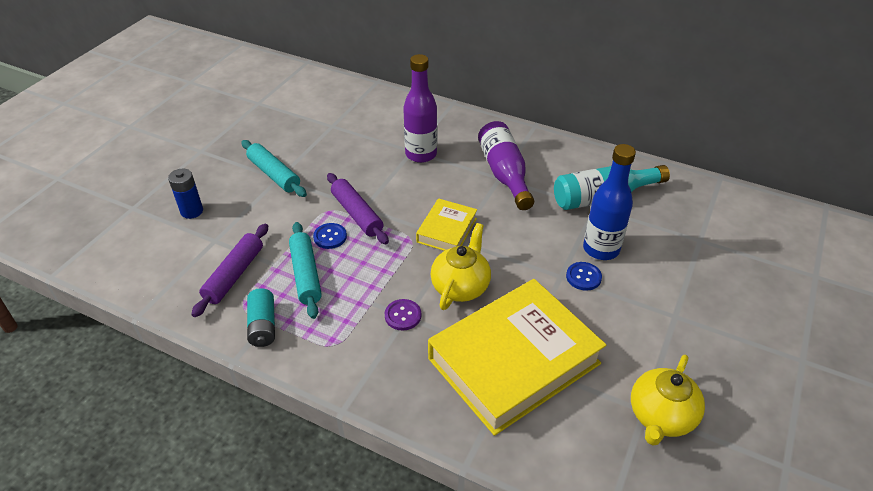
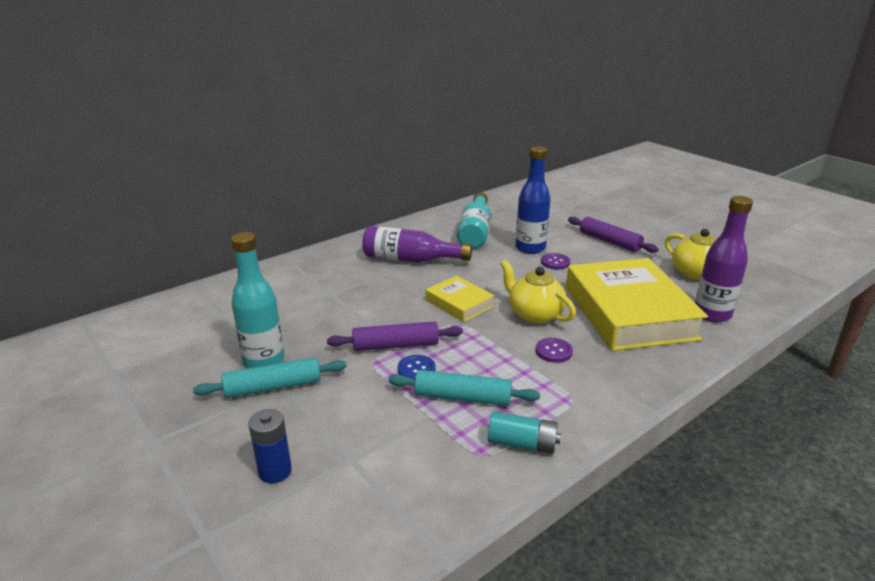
camera: 65 degrees left, 15 degrees down
(234, 275) = (427, 452): purple rolling pin -> purple rolling pin (609, 241)
(301, 157) = (264, 361): none -> turquoise bottle
(421, 154) = (341, 290): purple bottle -> purple bottle (712, 314)
(583, 277) = (555, 262): blue button -> purple button

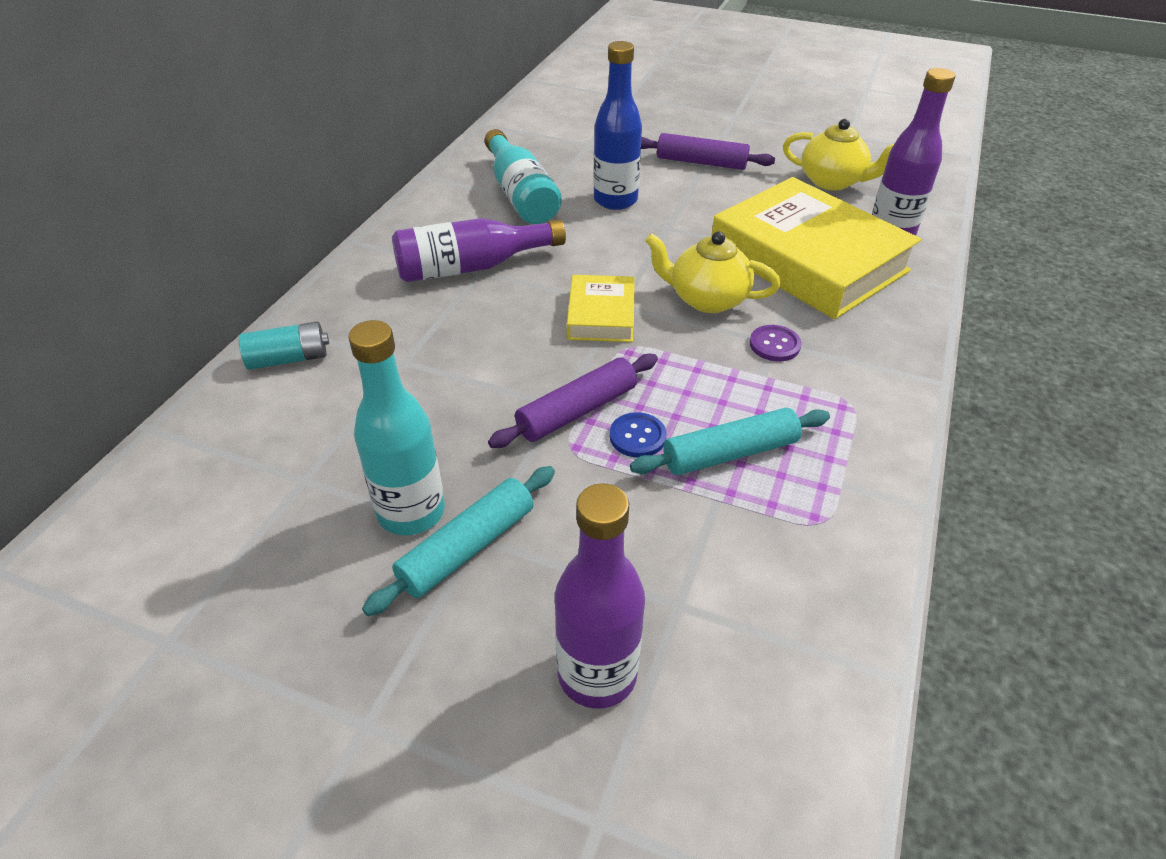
camera: 30 degrees left, 15 degrees up
(275, 471) = (597, 674): blue battery -> purple bottle
(459, 303) = (601, 315): yellow book -> yellow book turned 75 degrees clockwise
(522, 443) = (850, 486): turquoise battery -> turquoise battery (289, 359)
(555, 262) = (664, 213): purple button -> none

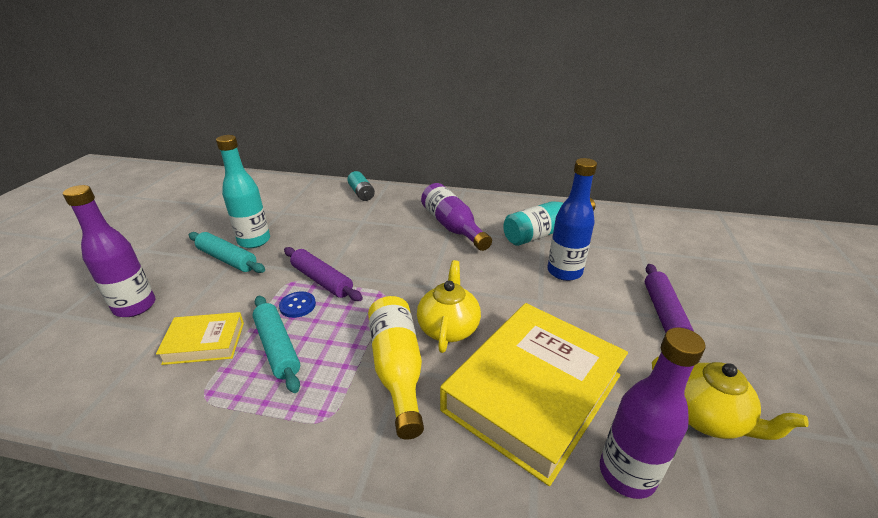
camera: 80 degrees right, 10 degrees down
(601, 315) = (416, 280): yellow book -> yellow book (204, 342)
(774, 345) = (397, 369): purple button -> yellow bottle
(832, 181) = (707, 417): yellow teapot -> yellow teapot turned 60 degrees counterclockwise

